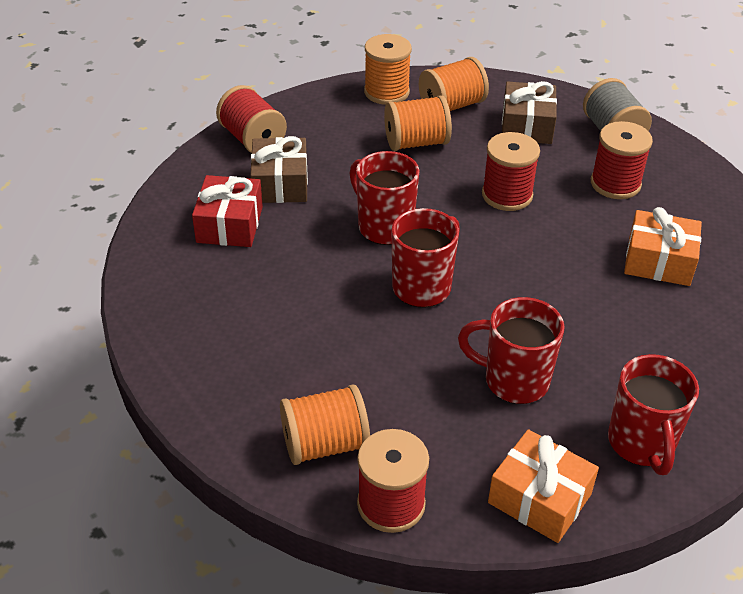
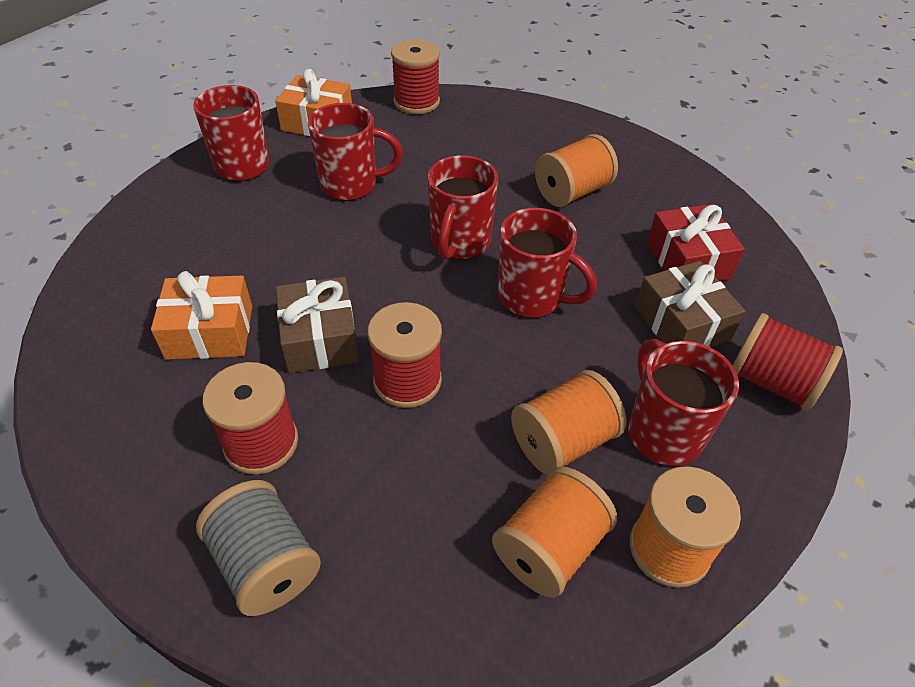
camera: 160 degrees right, 5 degrees up
(325, 444) = (477, 121): orange spool -> orange spool (572, 192)
(349, 133) = (663, 432): none -> red mug
(527, 126) = (412, 534): brown gift -> brown gift (320, 339)

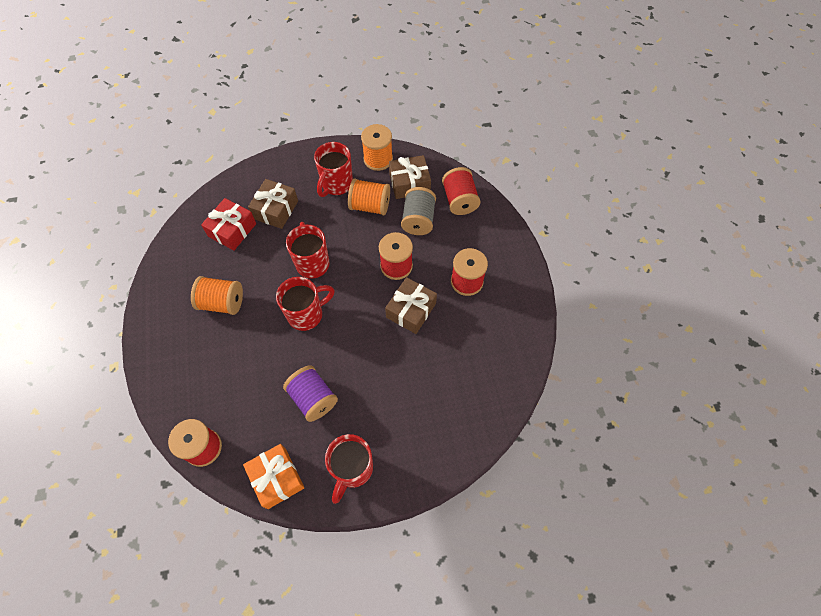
camera: 135 degrees left, 15 degrees up
(210, 332) = (451, 350): orange gift -> none
(266, 563) = (493, 240): grey spool -> grey spool (418, 220)
(351, 185) = (313, 398): red mug -> purple spool
(549, 548) = (409, 183): orange spool -> brown gift
(771, 382) = (280, 170): red spool -> red spool (459, 200)

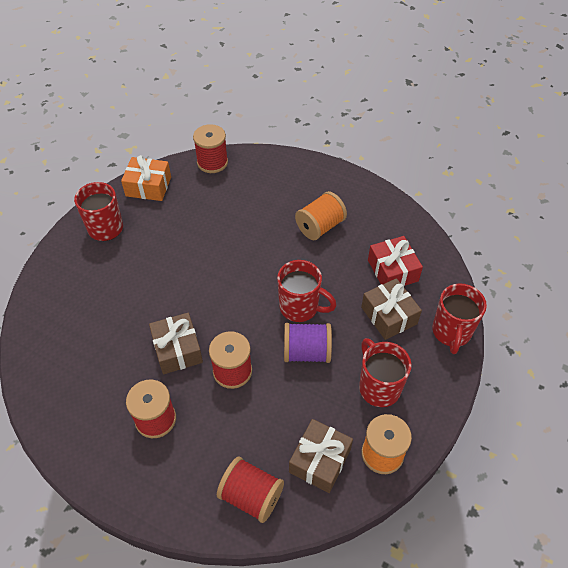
camera: 130 degrees right, 10 degrees down
(306, 314) = (253, 273): red mug -> red mug (451, 332)
(313, 398) = (179, 236): purple spool -> purple spool (306, 352)
(370, 206) = (323, 399): orange spool -> none
(418, 220) = (265, 431): grey spool -> none

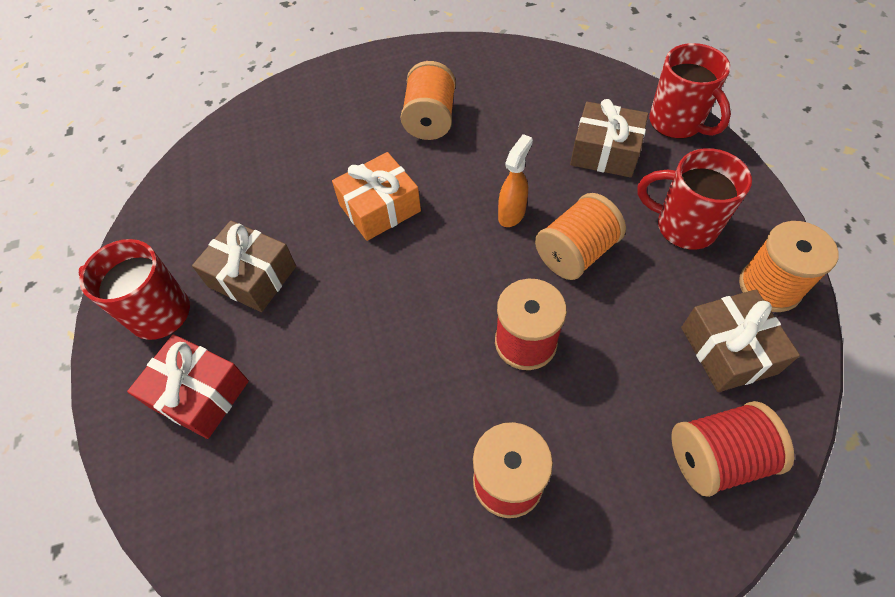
camera: 40 degrees left, 5 degrees up
(148, 186) = (164, 222): orange gift -> orange gift (379, 208)
(177, 349) = (433, 376): brown gift -> brown gift (252, 276)
(212, 162) = (221, 139): red spool -> none
(300, 307) = (512, 214): red mug -> orange spray bottle
(306, 352) = (575, 253): purple spool -> orange spool
(392, 270) = (554, 108): red gift -> red gift (199, 394)

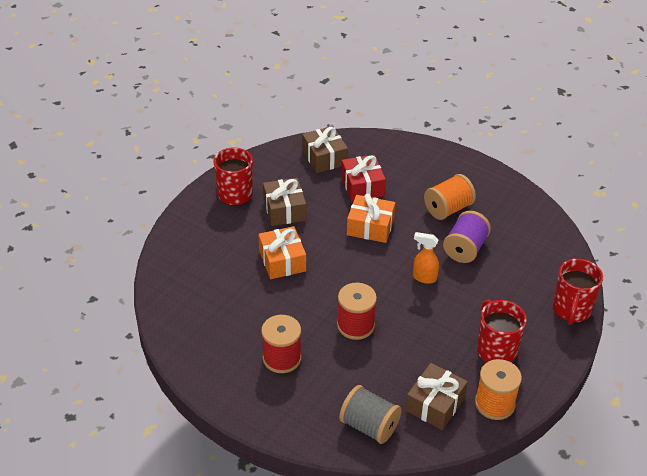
camera: 45 degrees right, 15 degrees down
(199, 394) = (215, 234): red gift -> red gift (362, 186)
(334, 345) = (282, 261): none -> orange gift
(504, 146) = (465, 249): none -> purple spool
(512, 214) = (424, 278): orange spray bottle -> orange spray bottle turned 150 degrees counterclockwise
(575, 253) = (428, 315): orange spool -> none
(605, 152) = (511, 291): brown gift -> brown gift (324, 157)
(716, 457) = (369, 426): red spool -> grey spool

